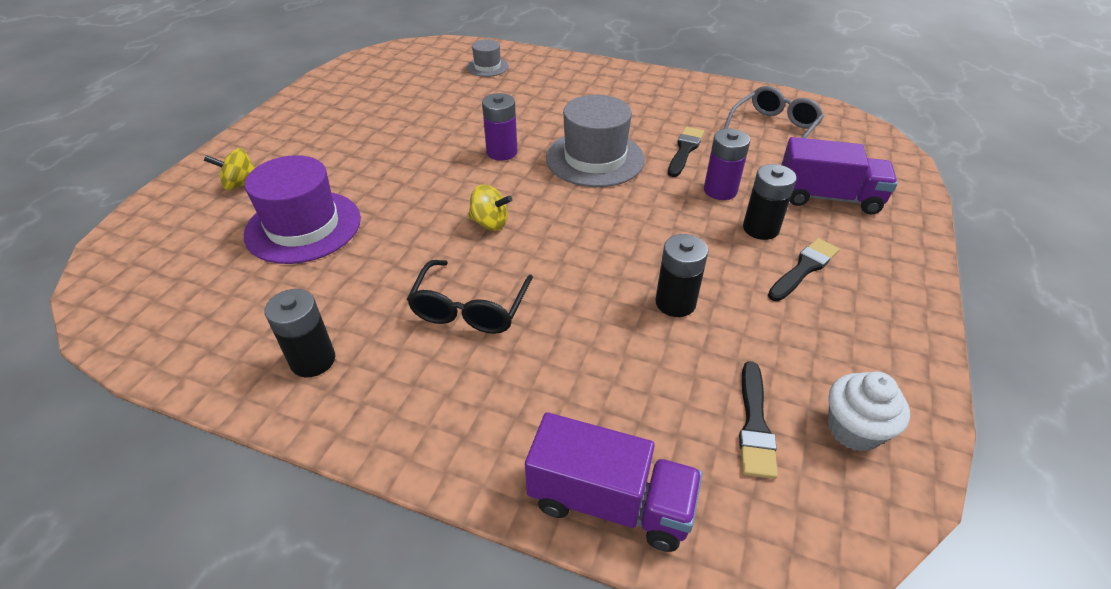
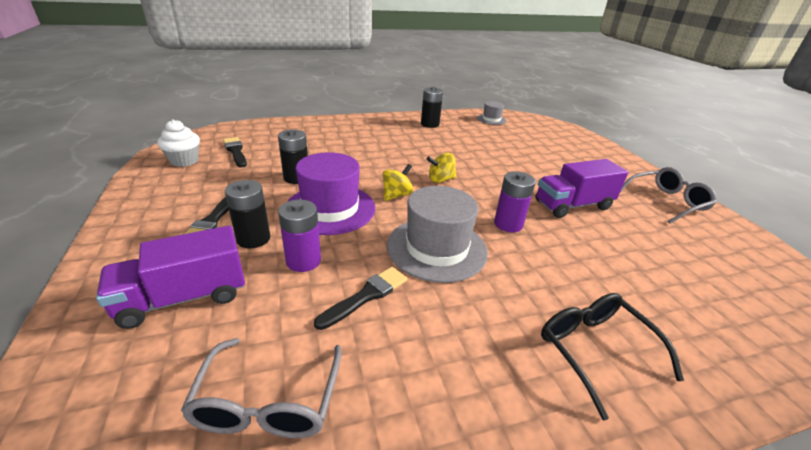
camera: 140 degrees right, 10 degrees down
(241, 184) = (586, 155): yellow spinning top -> yellow spinning top (396, 195)
(303, 226) = (519, 151): purple hat -> purple hat (330, 208)
(315, 113) = (666, 202): none -> grey glasses
(470, 308) = (397, 149): black glasses -> black glasses (595, 351)
(487, 67) = (710, 325): grey hat -> grey hat (491, 119)
(610, 502) = (287, 125): purple truck -> purple truck (573, 205)
(685, 150) = (366, 296): black brush -> black brush turned 120 degrees counterclockwise

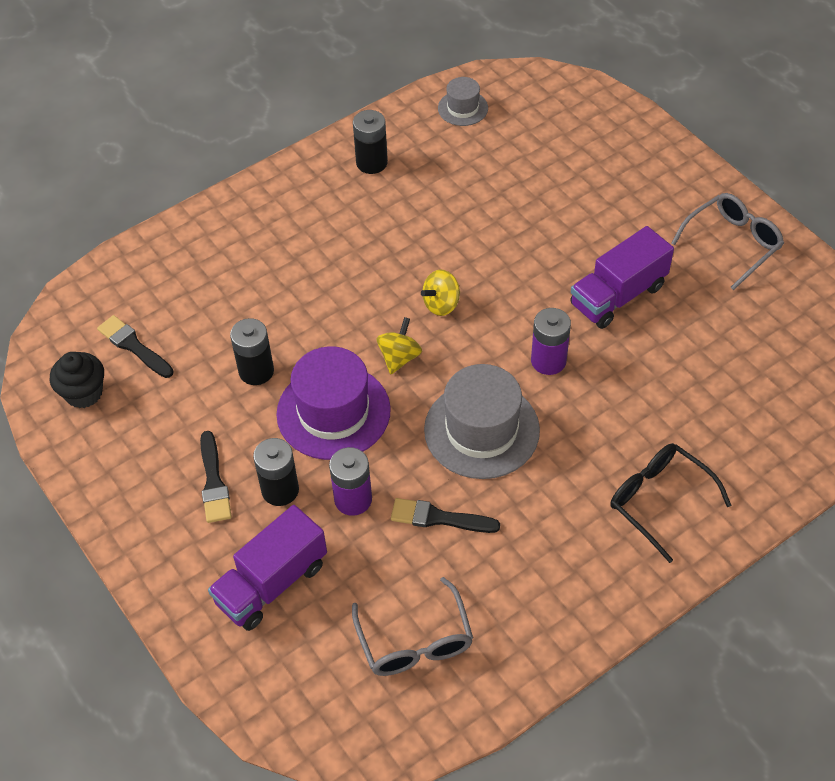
camera: 15 degrees left, 20 degrees up
(184, 161) = (84, 393): white cupcake -> black cupcake
(366, 296) = (439, 518): black brush -> black brush turned 105 degrees counterclockwise

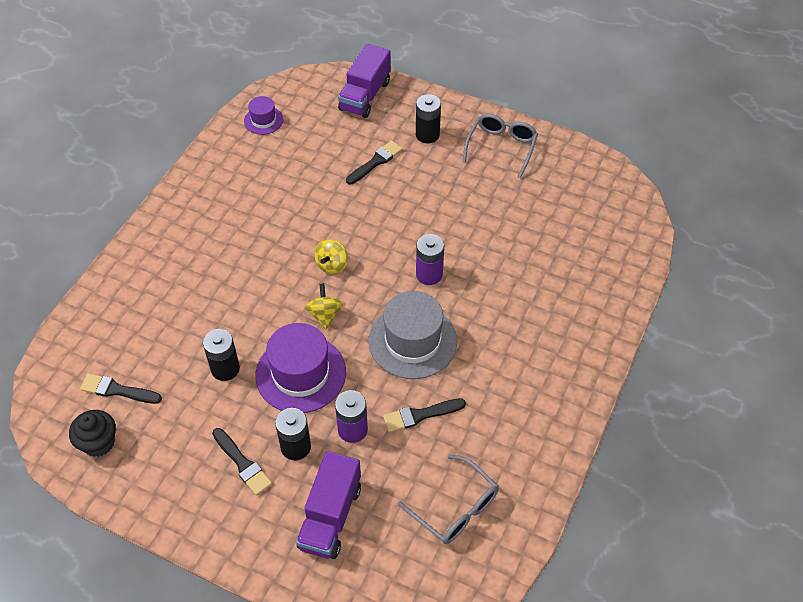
camera: 30 degrees left, 0 degrees up
(371, 163) = (220, 183): black battery -> black battery (427, 135)
(463, 108) = (263, 120): grey hat -> purple hat
(565, 204) = (375, 162): none -> black brush
(618, 295) = (448, 211): purple truck -> purple truck (365, 96)
(659, 501) = (557, 338): black glasses -> none

